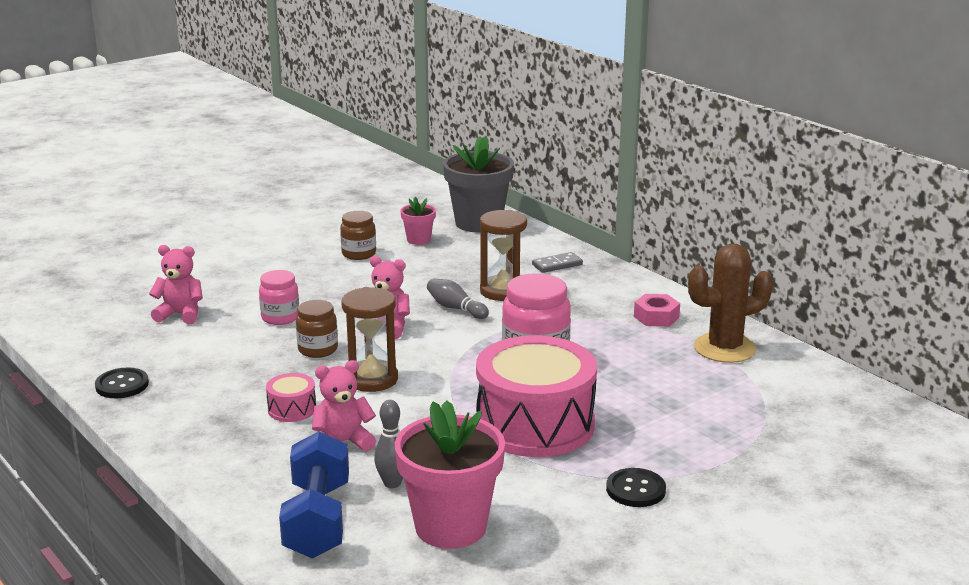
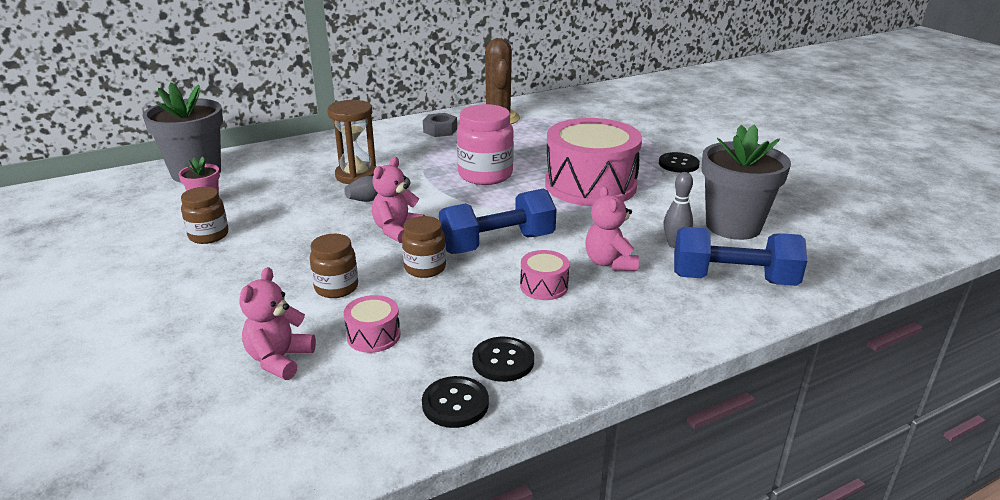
camera: 80 degrees left, 5 degrees up
(174, 399) = (503, 361): none -> black button
(210, 343) = (373, 336): none -> pink drum
(280, 317) = (336, 288): pink jar -> brown jar
(371, 379) = (497, 243): brown hourglass -> blue dumbbell
(450, 527) = (733, 226): pink flower pot -> grey flower pot
(557, 265) = (321, 151): grey domino -> none
(656, 317) = (440, 130): pink nut -> grey nut

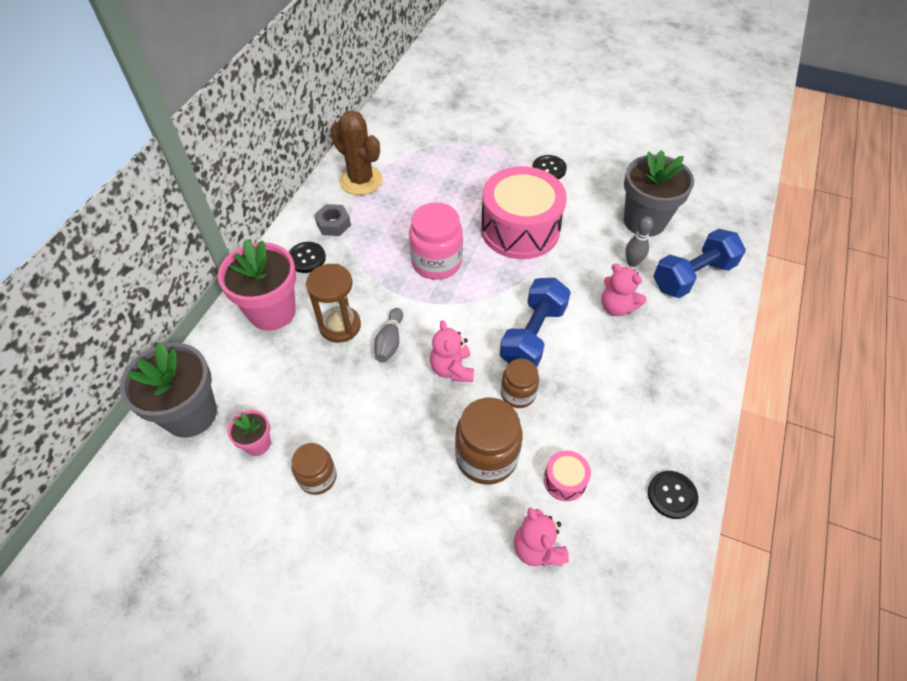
camera: 40 degrees left, 25 degrees up
(325, 152) = (272, 312): none -> pink flower pot
(336, 288) = (486, 457): brown jar -> brown jar, size x1.65
(503, 361) = (656, 441): black button -> black button (306, 258)
(544, 286) = (605, 357): pink drum -> none

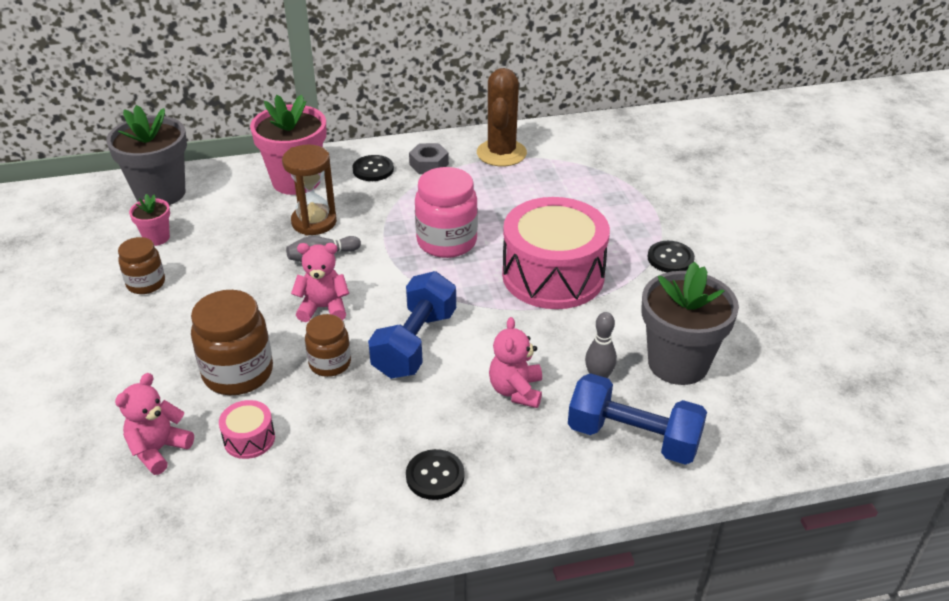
camera: 55 degrees right, 15 degrees down
(452, 369) = (323, 308): pink teddy bear -> pink teddy bear turned 45 degrees clockwise
(533, 335) = (415, 343): blue dumbbell -> blue dumbbell turned 60 degrees counterclockwise
(672, 495) = (289, 532): black button -> black button (435, 476)

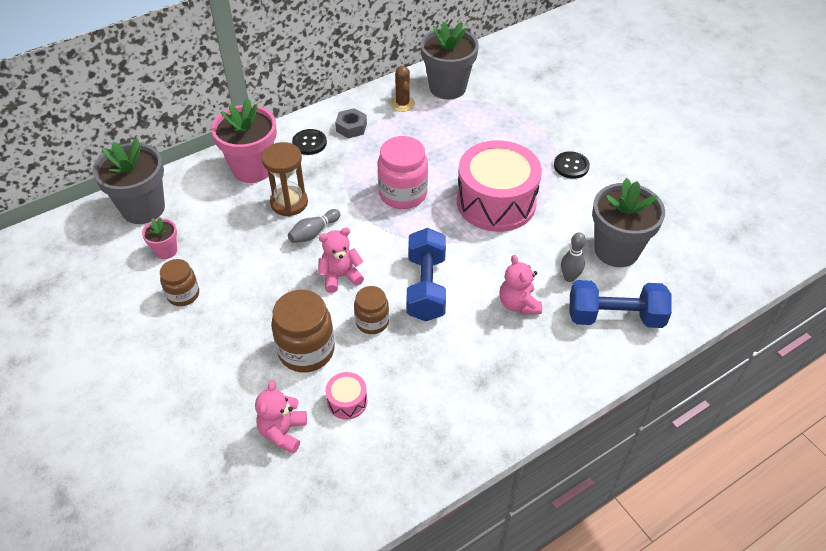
camera: 20 degrees left, 10 degrees up
(435, 476) = (497, 388): black button -> none
(501, 153) = (402, 104): brown cactus -> brown cactus, size x0.59
(564, 147) = (447, 87): none -> grey flower pot

